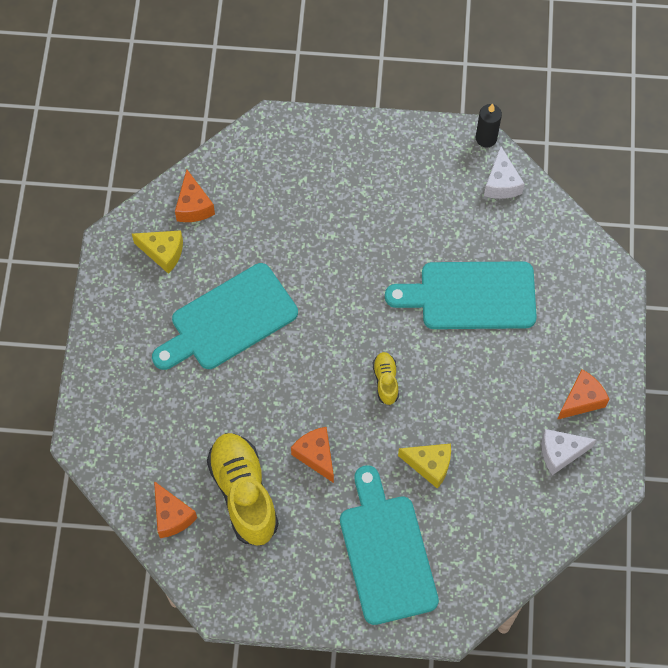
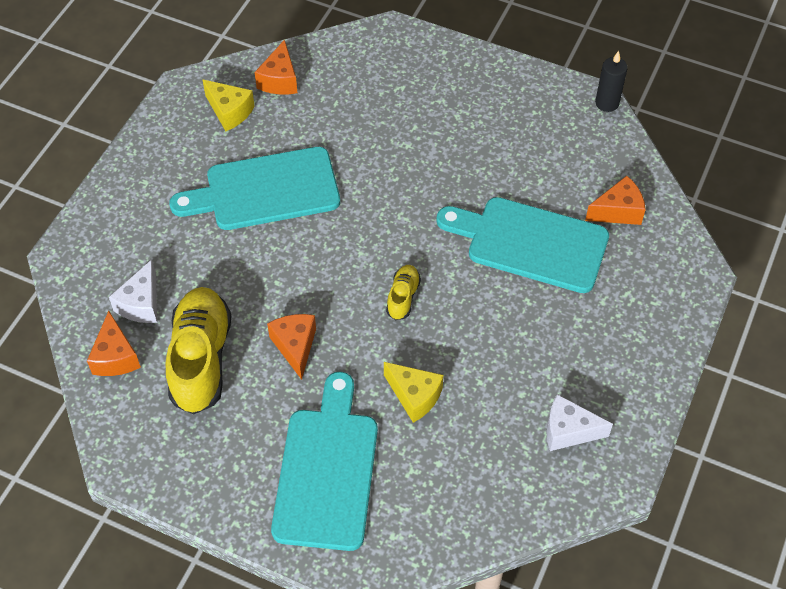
camera: 20 degrees right, 10 degrees down
(501, 183) = (607, 148): white cheese -> white cheese (141, 304)
(581, 400) = (614, 384): orange cheese -> orange cheese (618, 211)

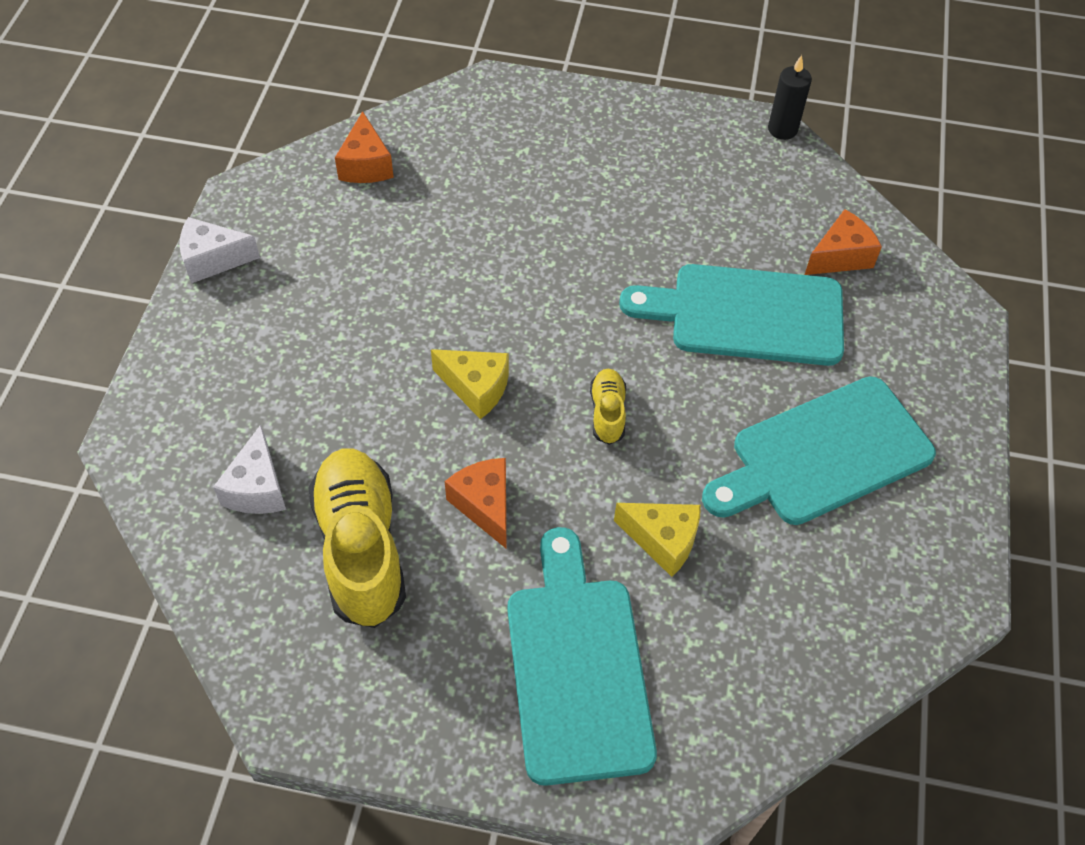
camera: 15 degrees left, 0 degrees up
(115, 357) = (239, 568): orange cheese -> none
(229, 112) = (311, 215): yellow cheese -> yellow cheese (476, 388)
(265, 190) = (386, 307): turquoise cutting board -> turquoise cutting board (823, 454)
(568, 431) = (874, 546): white cheese -> white cheese (213, 260)

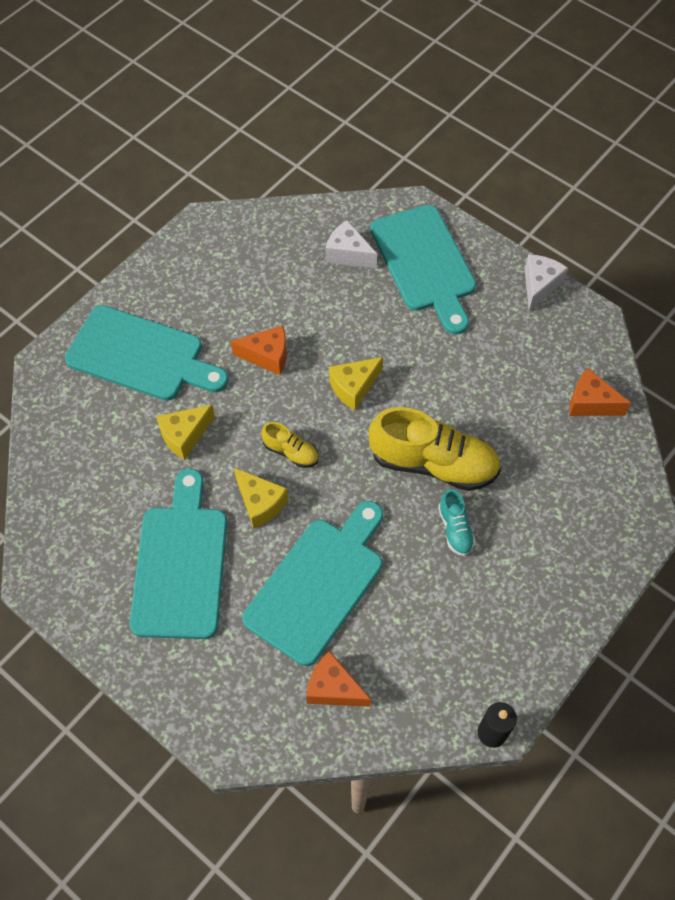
camera: 120 degrees right, 5 degrees up
(232, 391) = (425, 263): none -> turquoise cutting board
(361, 548) = (278, 287): yellow shoe -> yellow shoe (433, 463)
(598, 225) = (455, 529): none -> turquoise shoe
(694, 412) = (260, 503): none -> yellow cheese
(840, 257) = (333, 688): orange cheese -> orange cheese turned 120 degrees clockwise

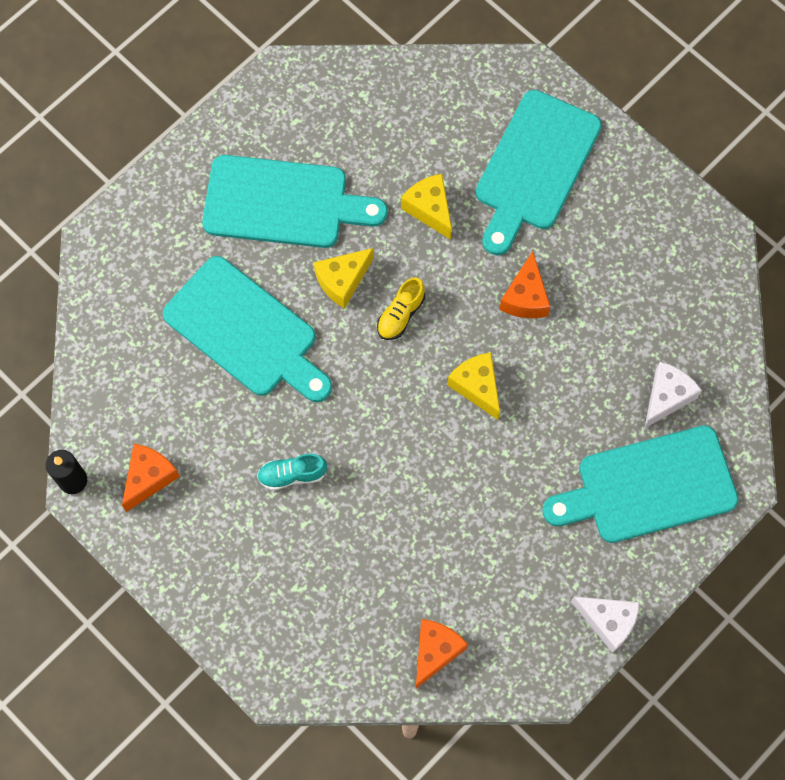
camera: 95 degrees right, 10 degrees up
(333, 688) = (137, 337): orange cheese -> orange cheese (149, 478)
(433, 463) = (372, 462): yellow shoe -> none

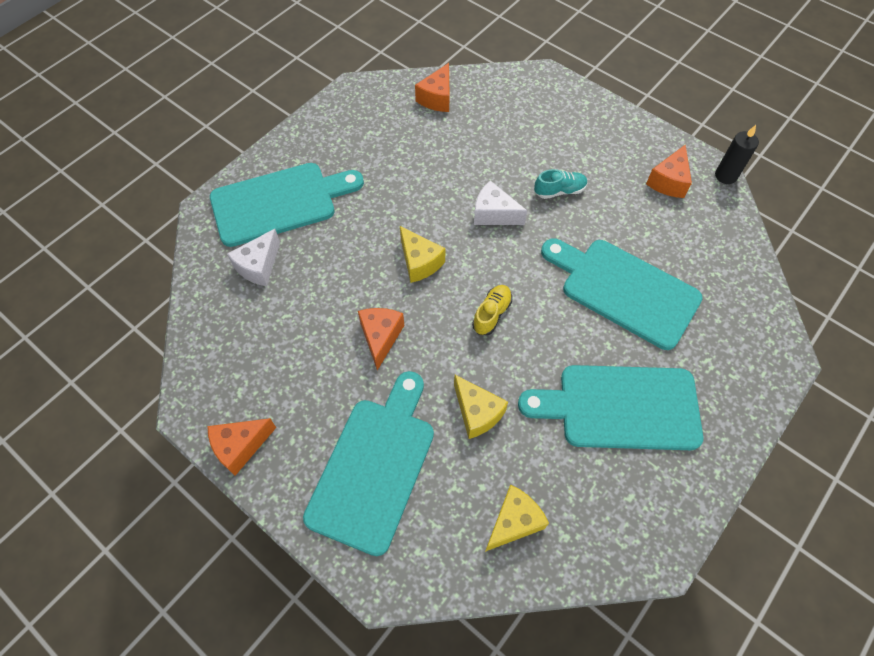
camera: 175 degrees right, 10 degrees down
(342, 281) = (549, 339): yellow cheese -> yellow cheese (514, 522)
(608, 621) = (316, 121): white cheese -> white cheese (494, 214)
(666, 196) = (240, 446): none -> orange cheese

